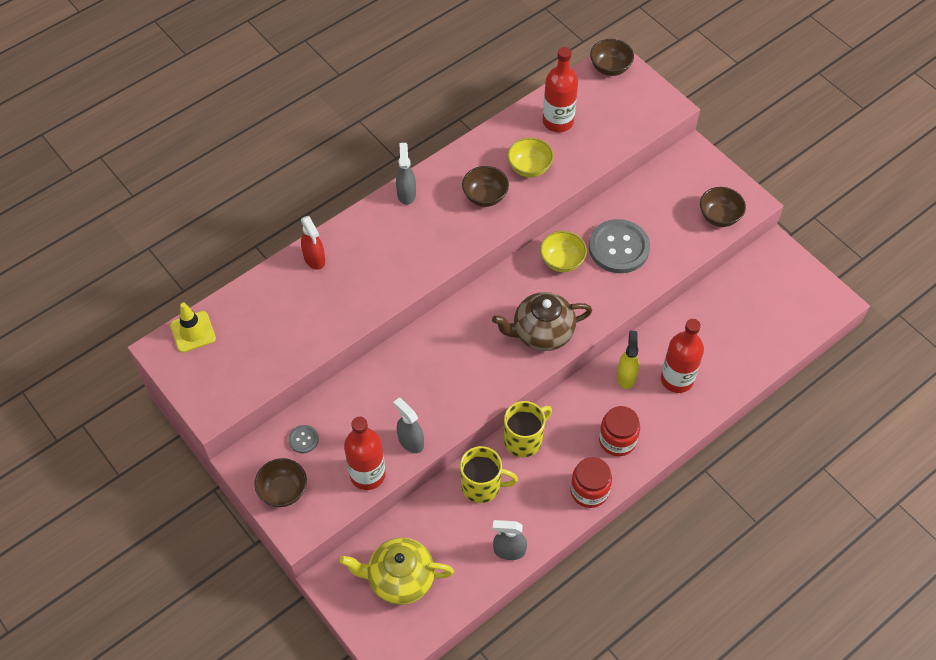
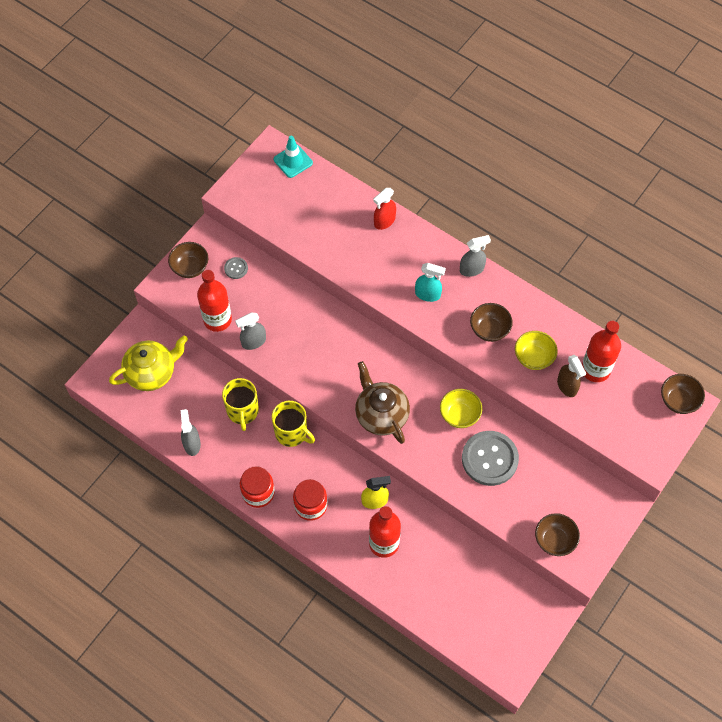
camera: 75 degrees right, 5 degrees up
(193, 332) = (293, 161): yellow traffic cone -> turquoise traffic cone
(400, 579) = (152, 373): yellow teapot -> yellow teapot turned 75 degrees clockwise
(410, 441) = (253, 342): grey spray bottle -> grey spray bottle turned 150 degrees counterclockwise
(423, 240) = (428, 294): none -> turquoise spray bottle
(570, 149) = (567, 386): none -> brown spray bottle

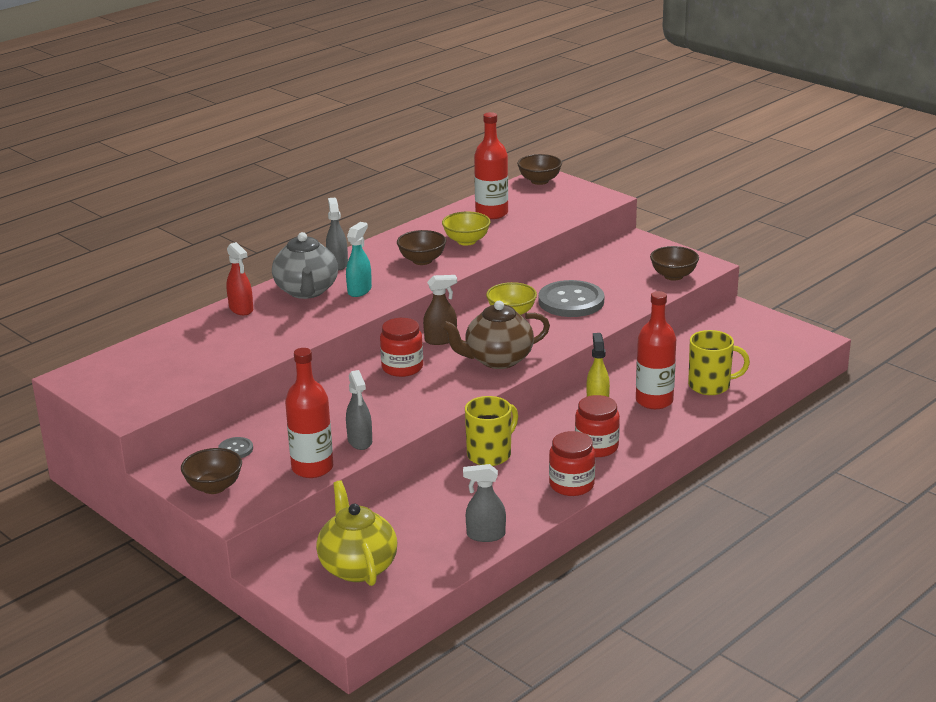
camera: 80 degrees left, 35 degrees down
(243, 411) = (446, 490): yellow mug -> yellow mug (710, 386)
(293, 161) = (107, 363): turquoise traffic cone -> none
(360, 350) = (402, 367): none -> red jar
(421, 258) = (306, 291): none -> grey teapot
(567, 386) = (507, 228): brown spray bottle -> brown spray bottle (441, 340)

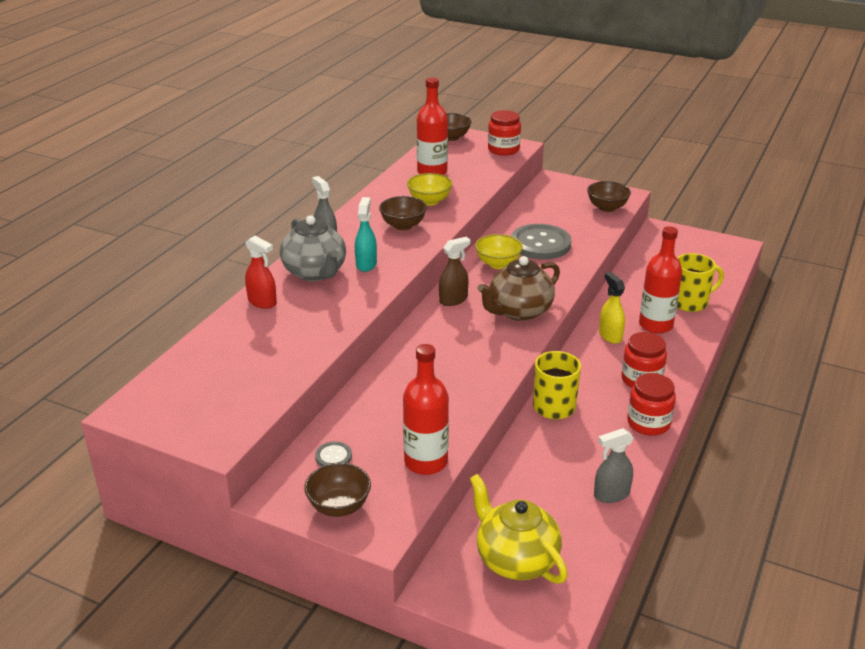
camera: 20 degrees left, 5 degrees up
(360, 441) = (452, 422): grey spray bottle -> none
(402, 367) = (438, 334): red jar -> red jar (503, 149)

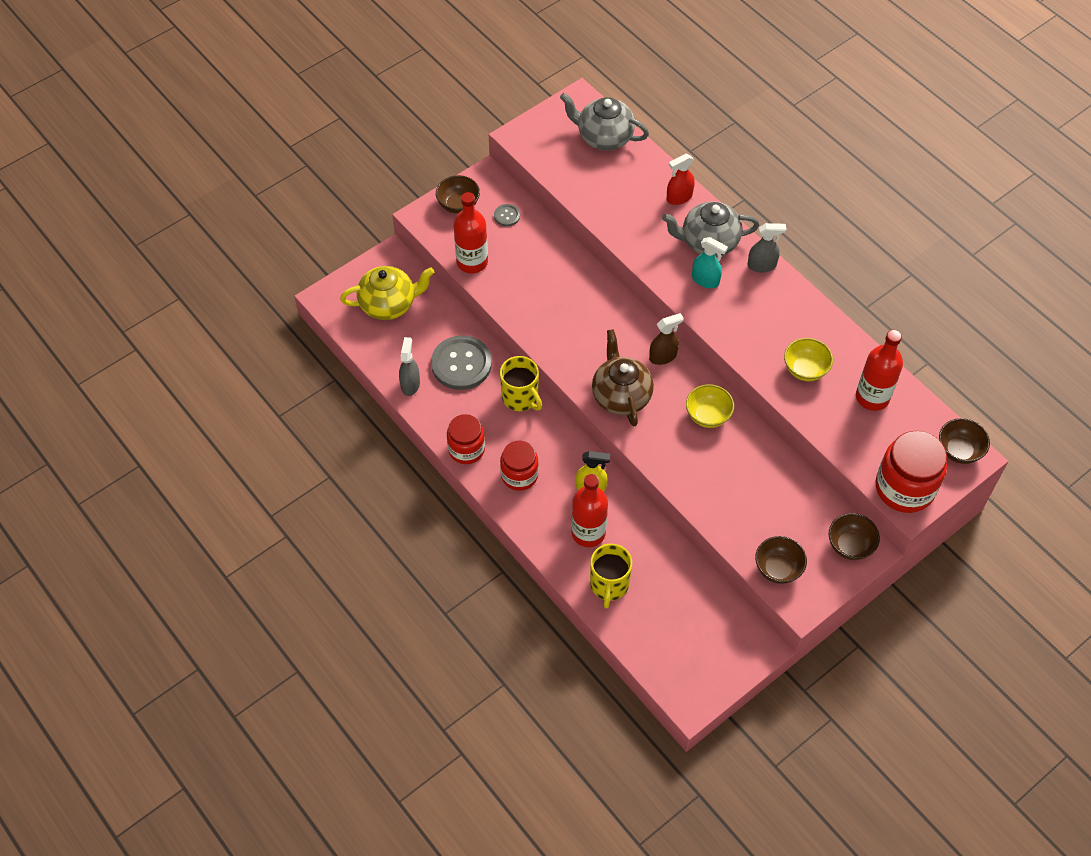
camera: 115 degrees right, 25 degrees up
(190, 374) = (604, 137): none -> grey teapot
(403, 225) = (764, 330): brown bowl -> brown bowl (850, 545)
(453, 300) = (663, 356): brown spray bottle -> brown spray bottle turned 105 degrees counterclockwise
(503, 149) = (904, 488): red jar -> red jar, size x1.54
(540, 244) = (728, 468): grey button -> grey button (461, 364)

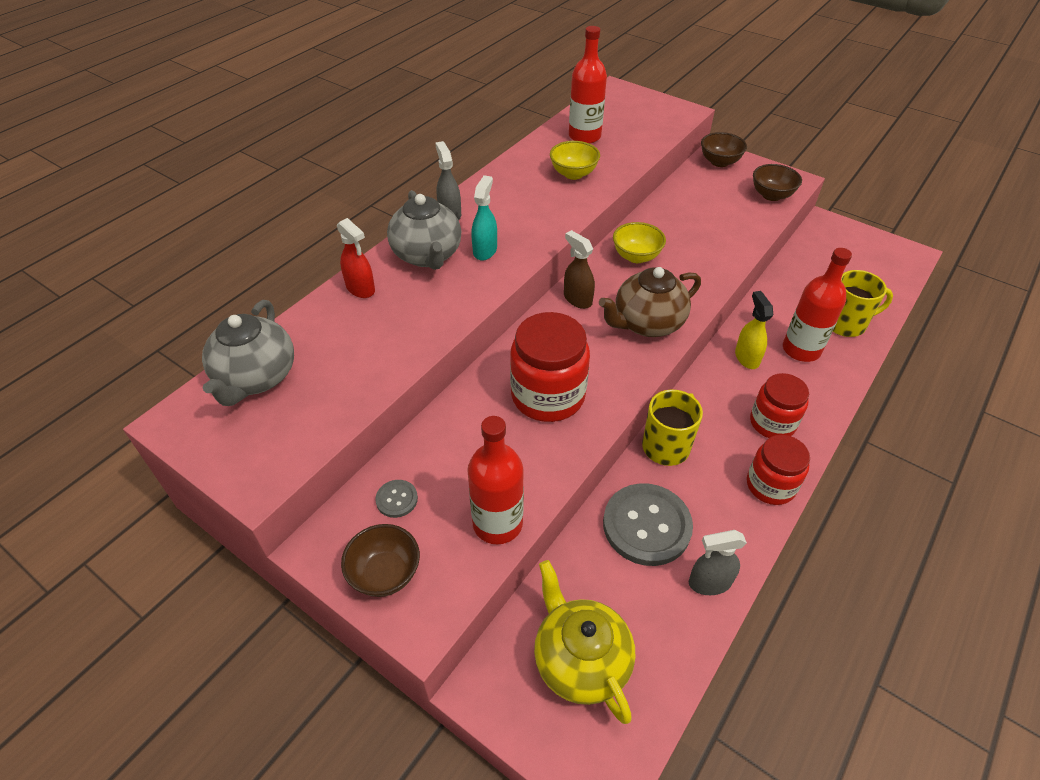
camera: 105 degrees left, 10 degrees down
(904, 488) = (668, 114): red jar -> red jar (548, 395)
(959, 451) = (614, 94): brown bowl -> none

